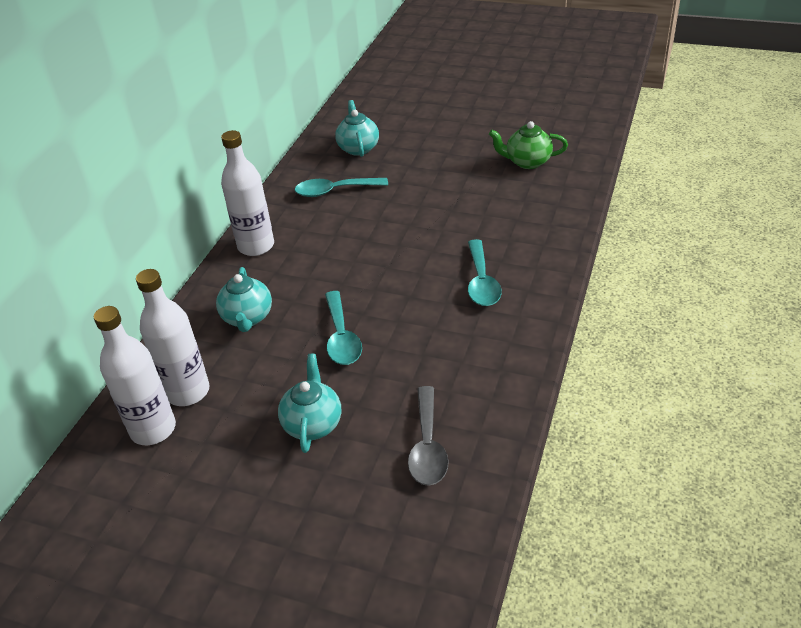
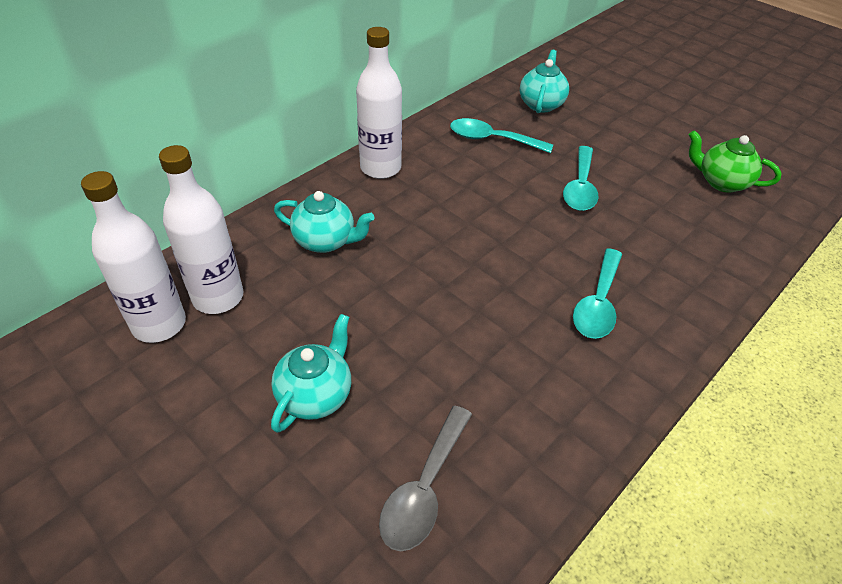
camera: 20 degrees right, 5 degrees up
(248, 318) = (325, 241): turquoise teapot -> turquoise teapot turned 90 degrees counterclockwise
(341, 337) = (406, 304): turquoise spoon -> turquoise spoon (580, 187)

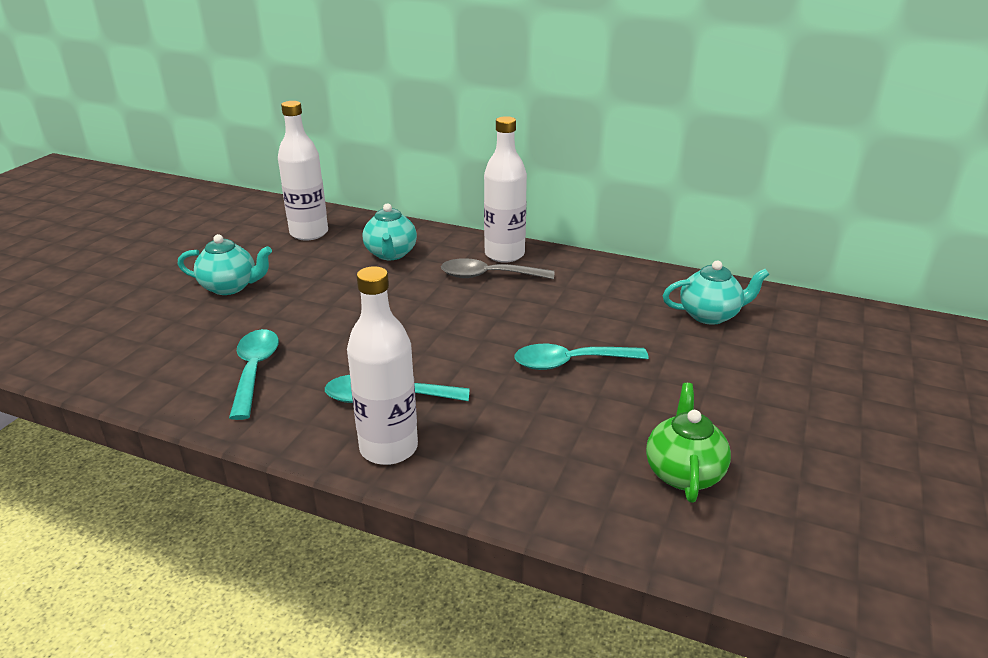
camera: 70 degrees right, 15 degrees down
(159, 324) = (276, 223): white bottle -> white bottle (388, 448)
(424, 488) = (155, 344): grey spoon -> grey spoon (488, 276)
(492, 139) = (605, 298): turquoise spoon -> turquoise spoon (254, 371)

